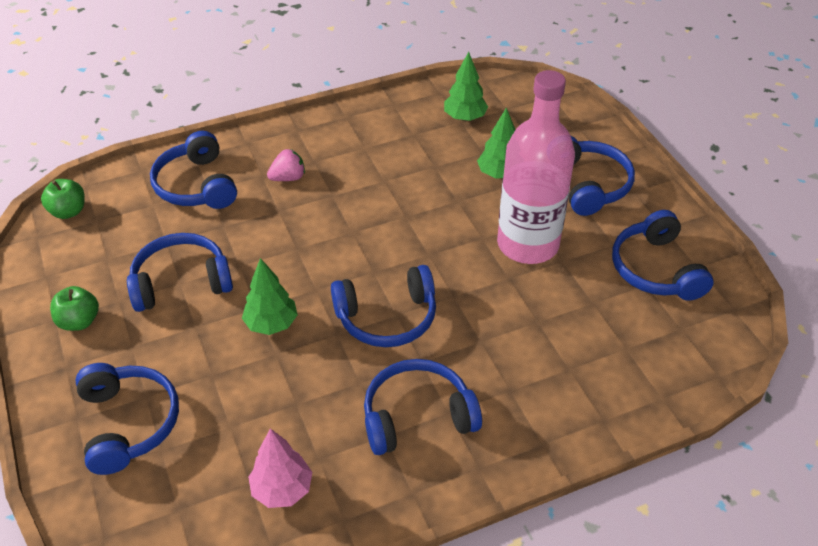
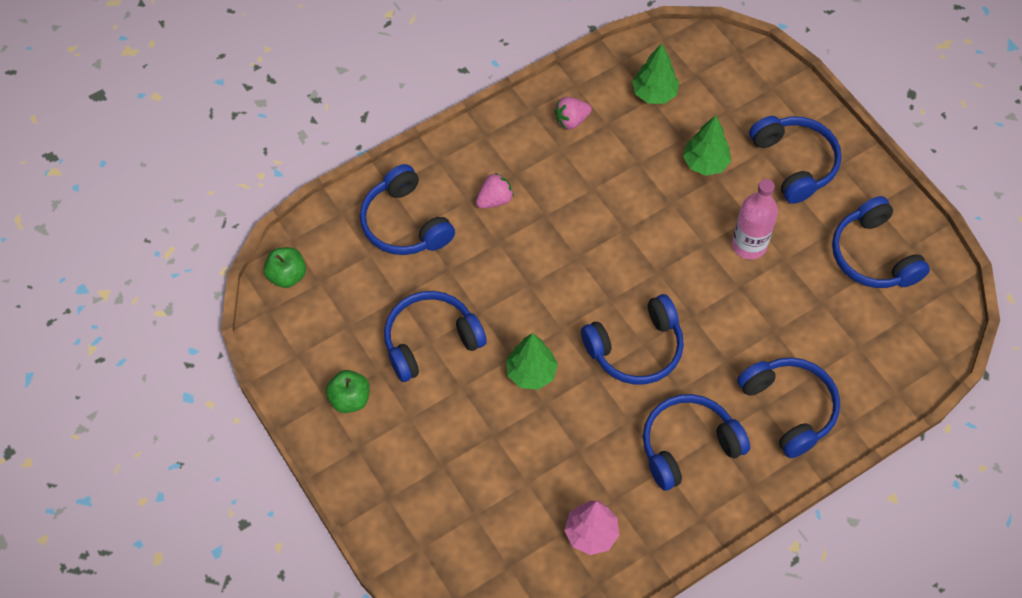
camera: 10 degrees left, 15 degrees up
(128, 423) = (436, 495): blue headphones -> blue headphones (789, 408)
(381, 128) = (571, 120): none -> pink strawberry
(527, 244) = (749, 245): pink bottle -> pink bottle, size x0.58

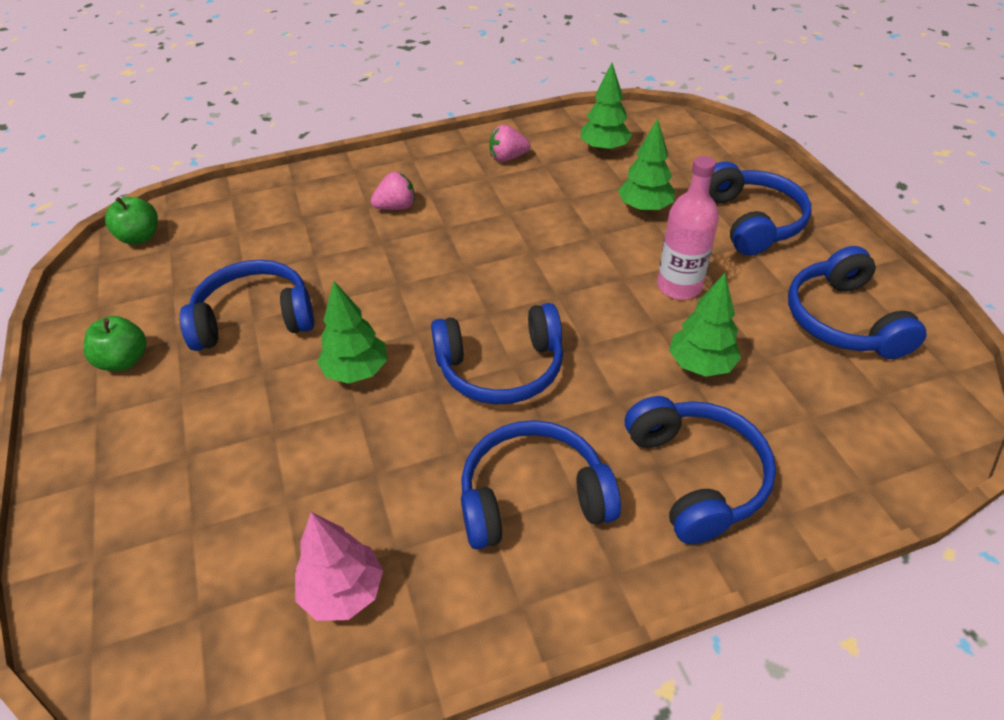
camera: 15 degrees right, 15 degrees down
(405, 223) = (290, 213): blue headphones -> none
(777, 317) = (700, 364): none -> green tree

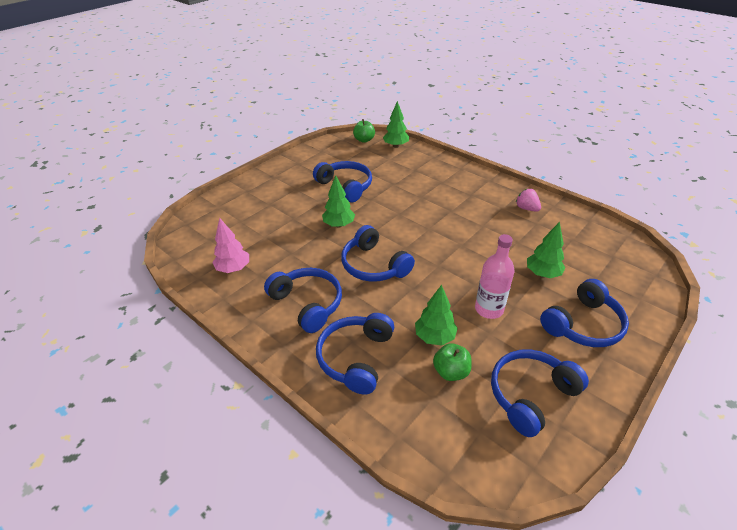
camera: 60 degrees right, 5 degrees down
(124, 360) = (301, 169): green apple -> green apple (451, 372)
(396, 207) = (448, 191): pink strawberry -> none
(604, 149) = (578, 239): green tree -> green tree (396, 146)
(696, 476) = (356, 358): blue headphones -> blue headphones turned 150 degrees clockwise

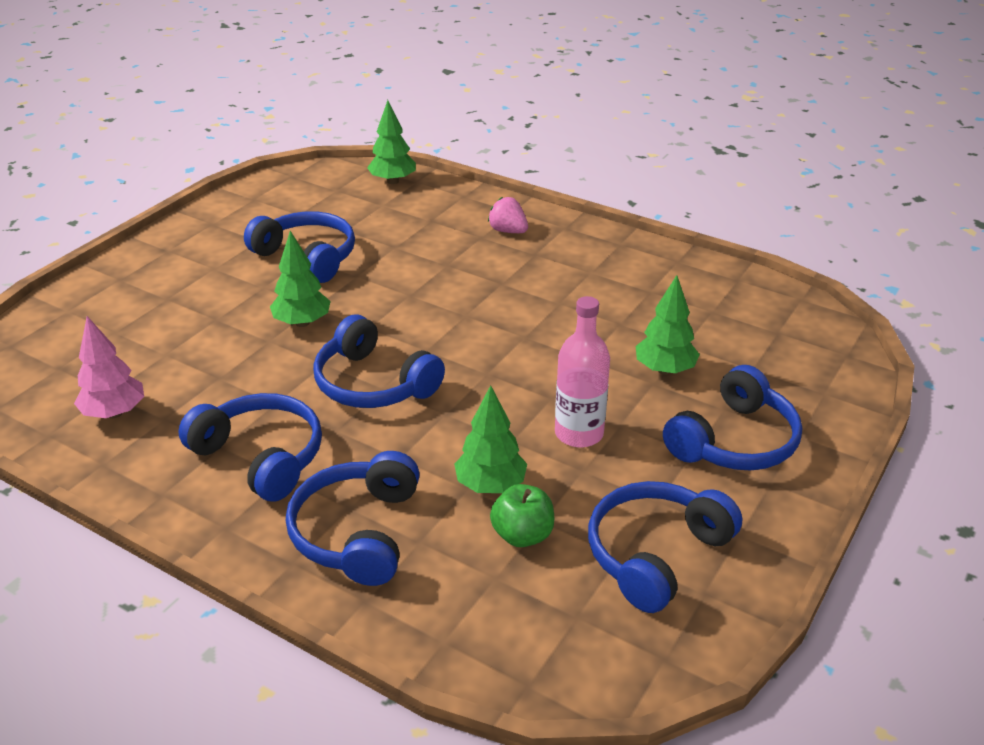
camera: 10 degrees left, 5 degrees down
(364, 140) = (333, 175): green apple -> none
(526, 208) = (632, 269): pink strawberry -> pink strawberry (508, 231)

